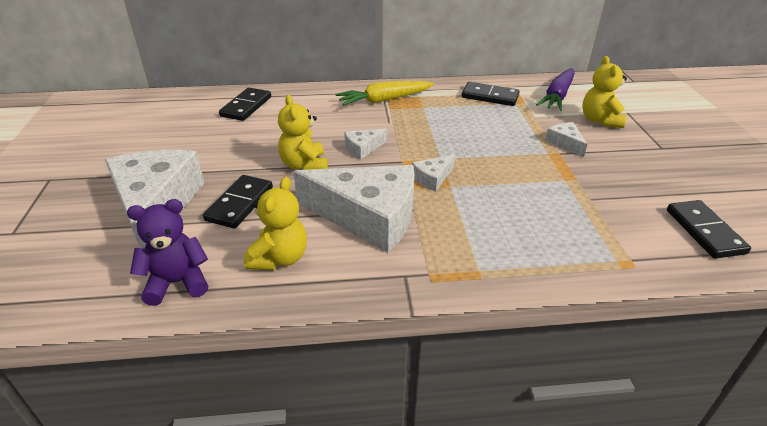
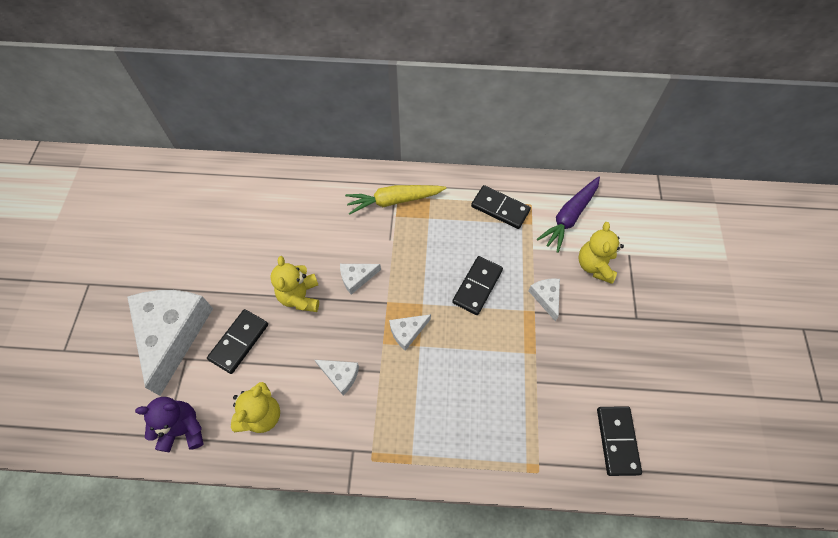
camera: 10 degrees right, 25 degrees up
(246, 106) = (261, 194): black domino -> black domino (477, 286)
(368, 216) = (340, 375): white cheese -> white cheese, size x0.43

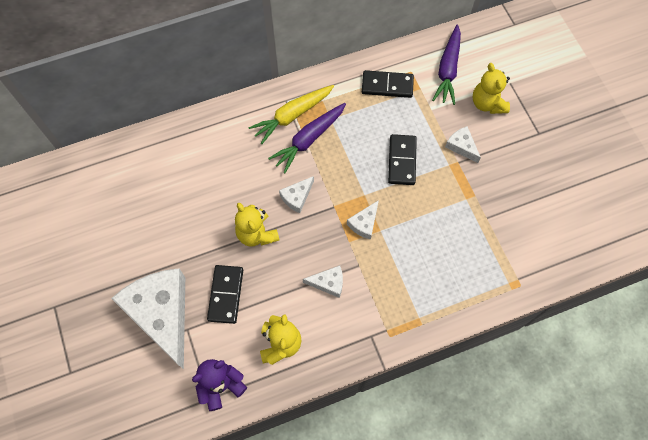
camera: 25 degrees left, 5 degrees up
(397, 229) = (309, 139): none -> purple carrot
(617, 441) = (567, 235): black domino -> none

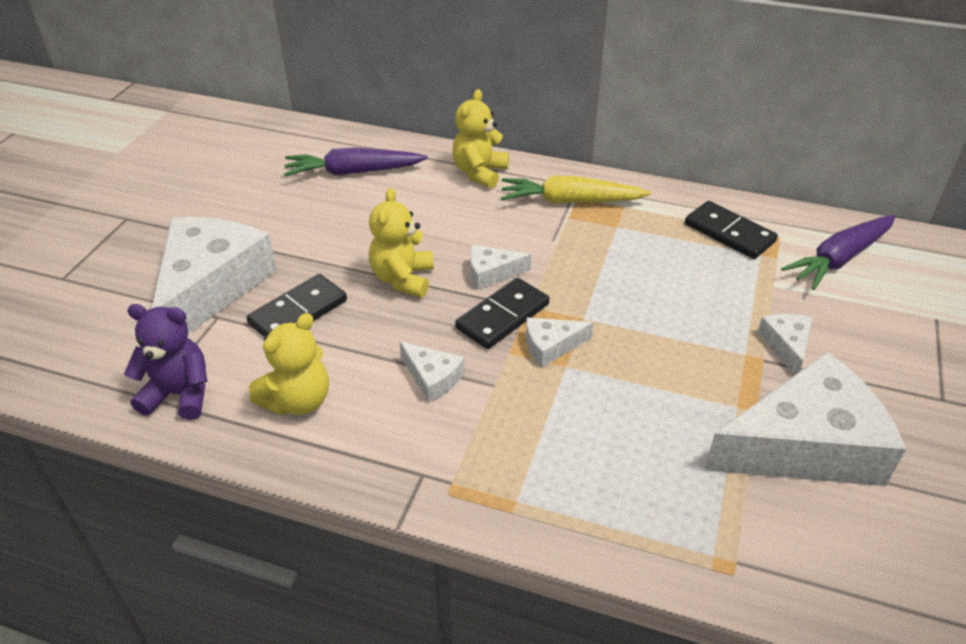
camera: 40 degrees right, 25 degrees down
(309, 139) = (567, 231): purple carrot -> purple carrot (353, 172)
(402, 161) = (674, 313): black domino -> black domino (502, 316)
(487, 103) = (875, 321): yellow teddy bear -> yellow teddy bear (479, 173)
(505, 200) = (805, 445): none -> white cheese

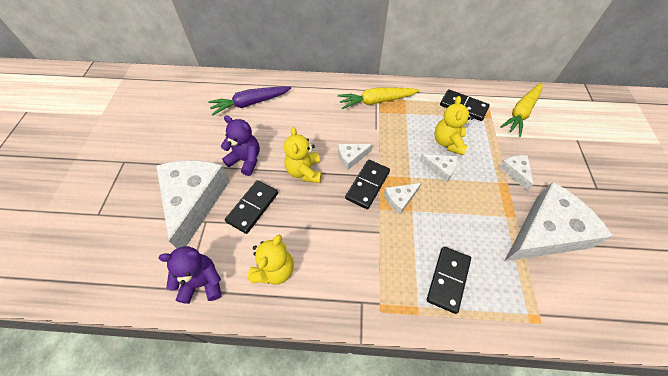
camera: 15 degrees left, 15 degrees up
(314, 247) = (246, 160): none -> purple teddy bear
(432, 378) = (344, 235): white cheese -> white cheese (440, 169)
(479, 173) = (321, 91): yellow teddy bear -> yellow teddy bear (448, 142)
(587, 475) = (448, 279): none -> black domino
(839, 259) = (521, 112): purple carrot -> yellow carrot

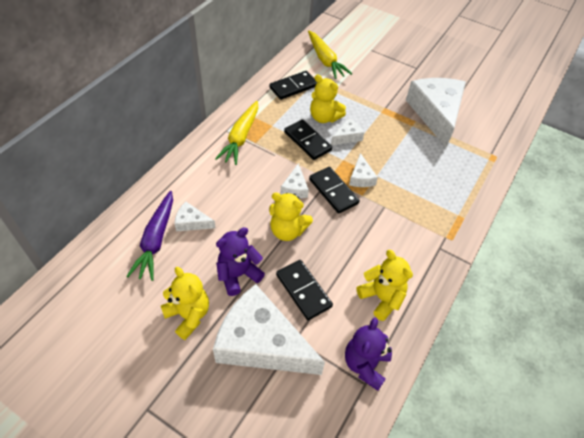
camera: 65 degrees left, 5 degrees down
(199, 149) = (188, 315): none -> yellow teddy bear
(448, 279) = (445, 186): black domino -> black domino (307, 141)
(515, 172) = (378, 98): white cheese -> white cheese (191, 222)

